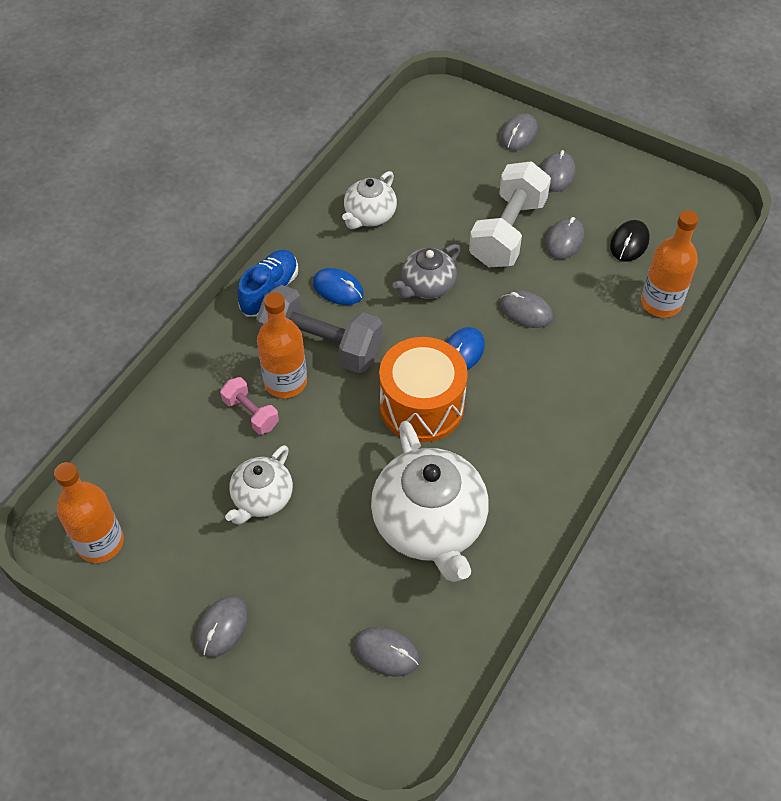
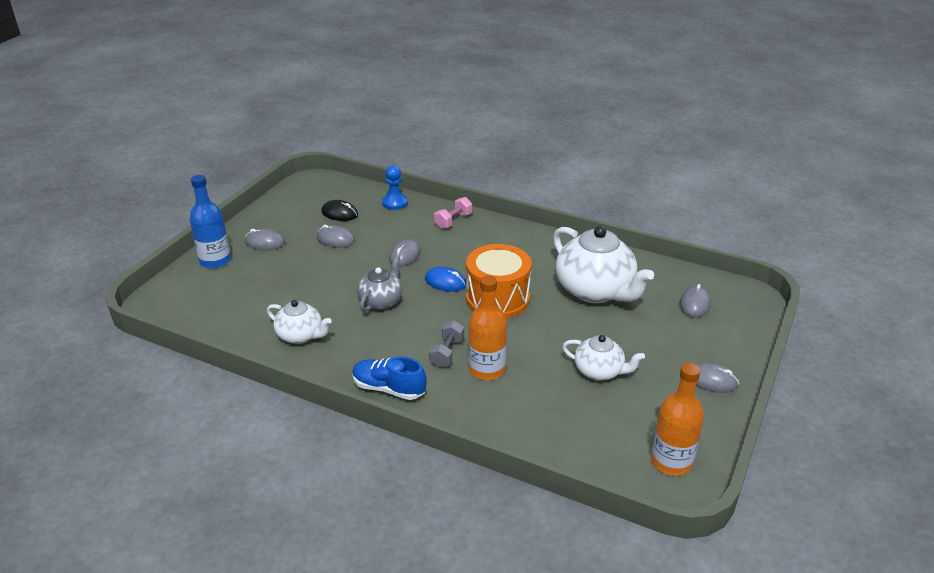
camera: 95 degrees left, 20 degrees down
(251, 413) = (522, 386): pink dumbbell -> pink dumbbell (453, 221)
(321, 346) = (447, 353): grey dumbbell -> grey dumbbell, size x0.51
(338, 289) = (385, 348): blue mouse -> none
(427, 286) = (381, 301): grey teapot -> grey teapot turned 105 degrees counterclockwise
(429, 525) = (595, 291): white teapot -> white teapot turned 75 degrees clockwise
(507, 232) = (325, 264): white dumbbell -> none
(518, 134) = (215, 261): grey mouse -> blue bottle
(660, 303) = (395, 203): orange bottle -> blue pawn

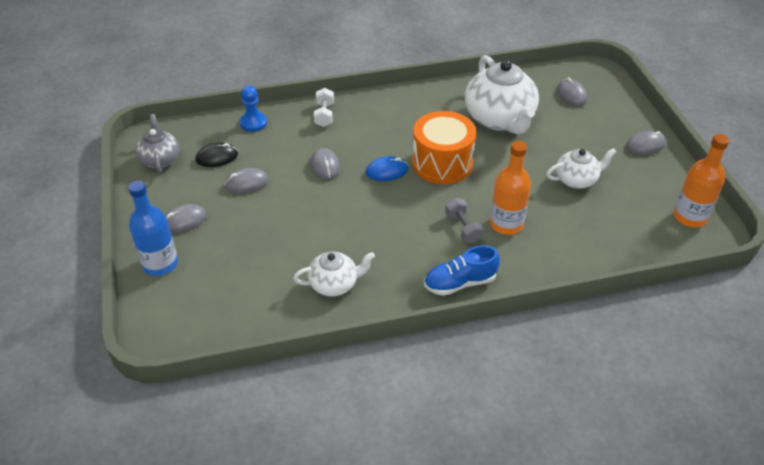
camera: 40 degrees left, 10 degrees up
(381, 301) = (359, 216): grey teapot -> grey teapot (160, 159)
(453, 221) = (324, 115): pink dumbbell -> white dumbbell
(595, 291) = (499, 119): white teapot -> white teapot turned 60 degrees clockwise

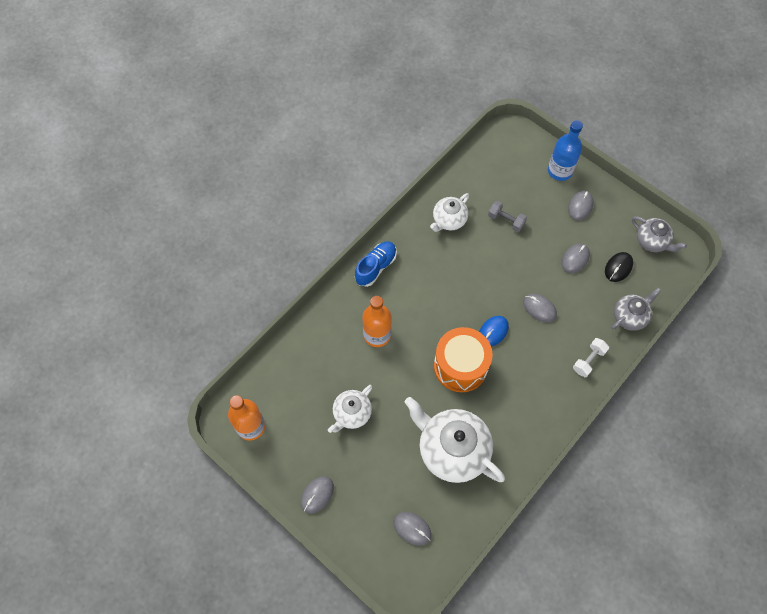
camera: 145 degrees right, 20 degrees up
(253, 123) = (630, 316): blue pawn -> grey teapot
(324, 115) = (588, 360): white dumbbell -> white dumbbell turned 75 degrees clockwise
(463, 228) = (403, 312): grey dumbbell -> grey dumbbell (506, 220)

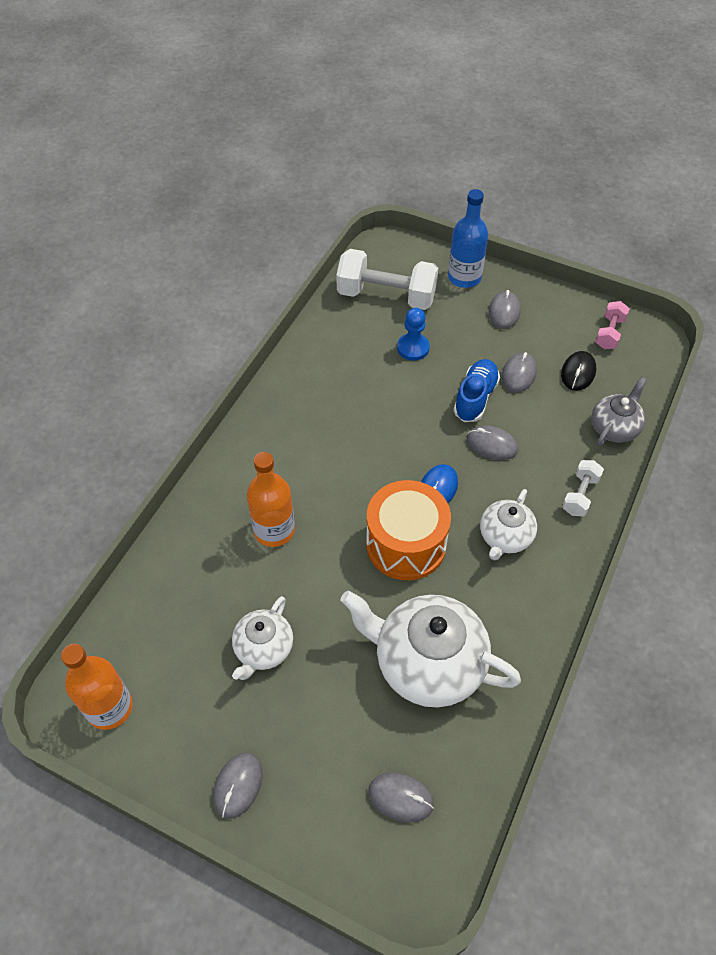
camera: 15 degrees left, 10 degrees down
(376, 267) = (250, 442): blue shoe -> blue shoe (475, 398)
(449, 220) = (336, 363): white teapot -> white teapot (505, 537)
(498, 174) = (386, 296): none -> white dumbbell
(506, 220) = (413, 348): grey dumbbell -> blue pawn
(652, 241) = (609, 333): grey teapot -> pink dumbbell

